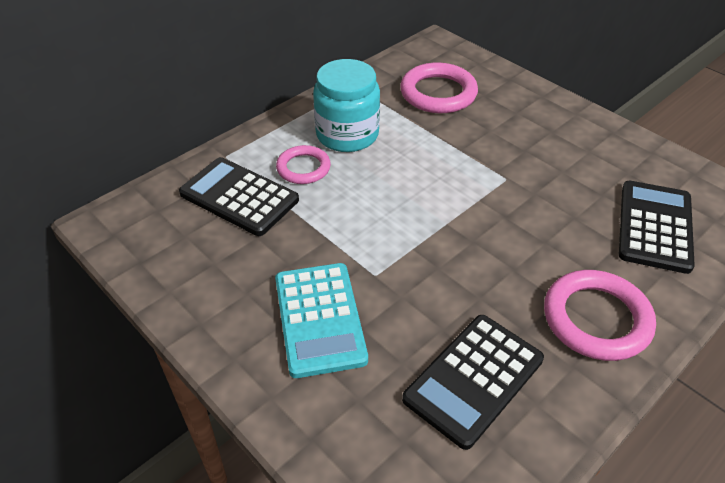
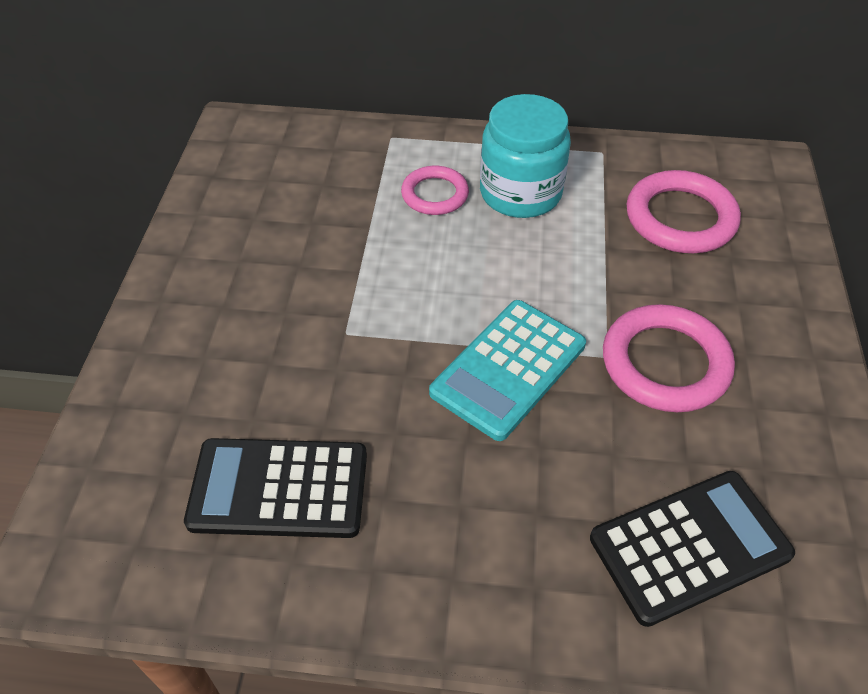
camera: 50 degrees right, 5 degrees up
(239, 197) = (349, 180): black calculator -> none
(319, 319) = (252, 327): turquoise calculator -> turquoise calculator (508, 369)
(596, 319) = (463, 558): pink ring -> pink ring (665, 363)

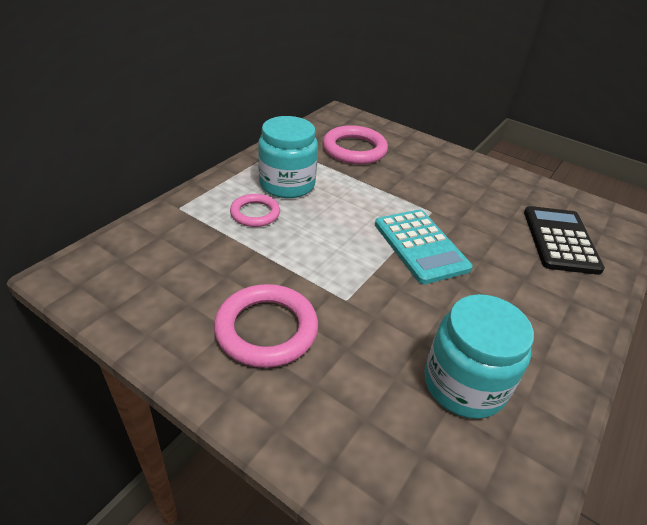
camera: 65 degrees left, 10 degrees down
(279, 488) = (464, 384): black calculator -> turquoise jar
(665, 363) = (447, 197): pink ring -> pink ring (266, 329)

